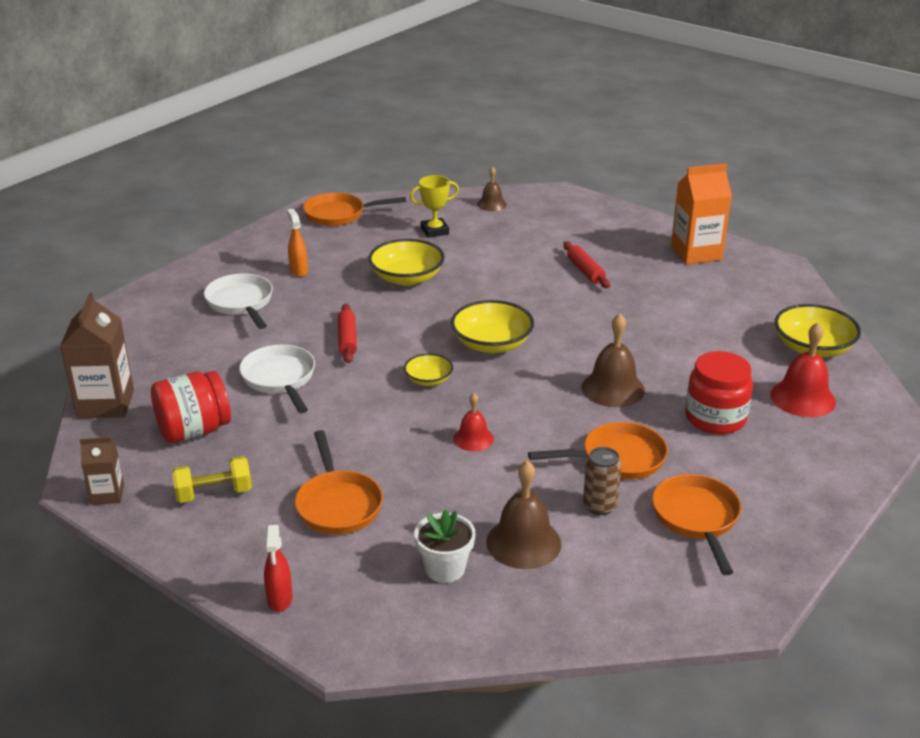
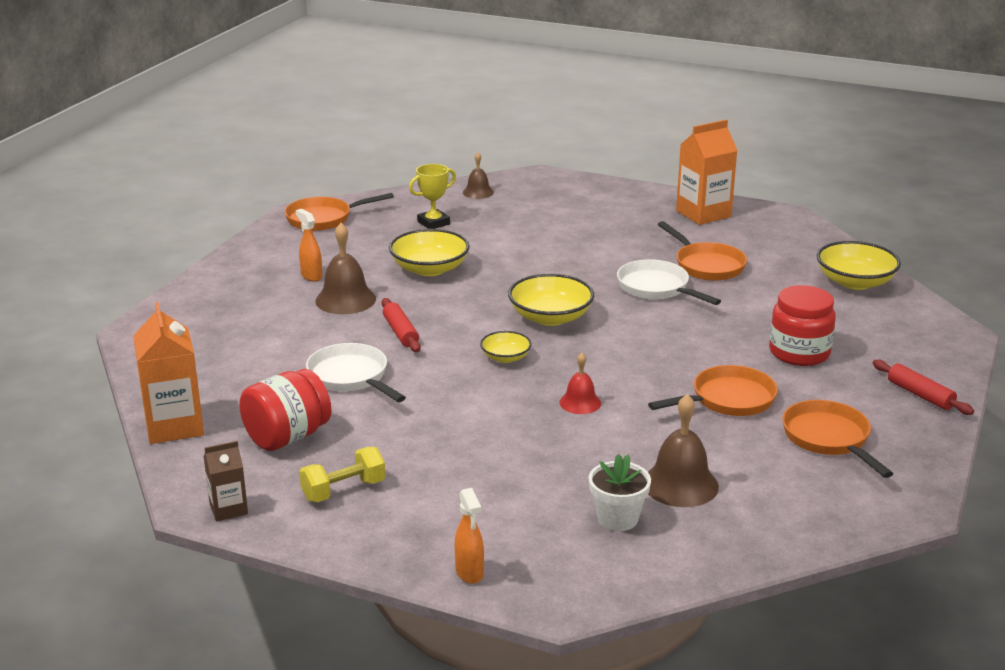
camera: 15 degrees left, 5 degrees down
(105, 404) = (174, 426): brown carton -> orange carton
(241, 303) = (267, 313): white pan -> white pan (656, 288)
(280, 600) = (469, 573): red spray bottle -> orange spray bottle
(338, 504) = (478, 480): orange pan -> orange pan (706, 265)
(585, 271) = (605, 242): red rolling pin -> red rolling pin (920, 395)
(599, 506) = (734, 442): brown can -> none
(613, 388) = (690, 341): brown bell -> brown bell (345, 300)
(802, 398) = (868, 325): red bell -> none

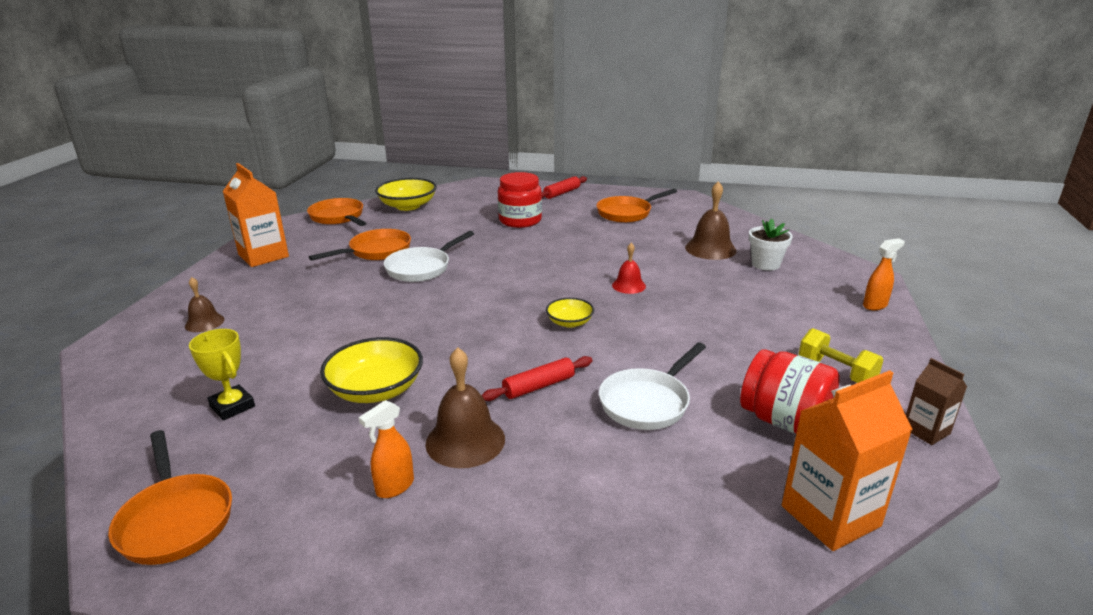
camera: 100 degrees left, 0 degrees up
(478, 192) = (138, 384): brown bell -> brown bell (204, 322)
(550, 317) = (486, 308): yellow bowl -> none
(728, 400) = (595, 239): orange pan -> orange pan (338, 217)

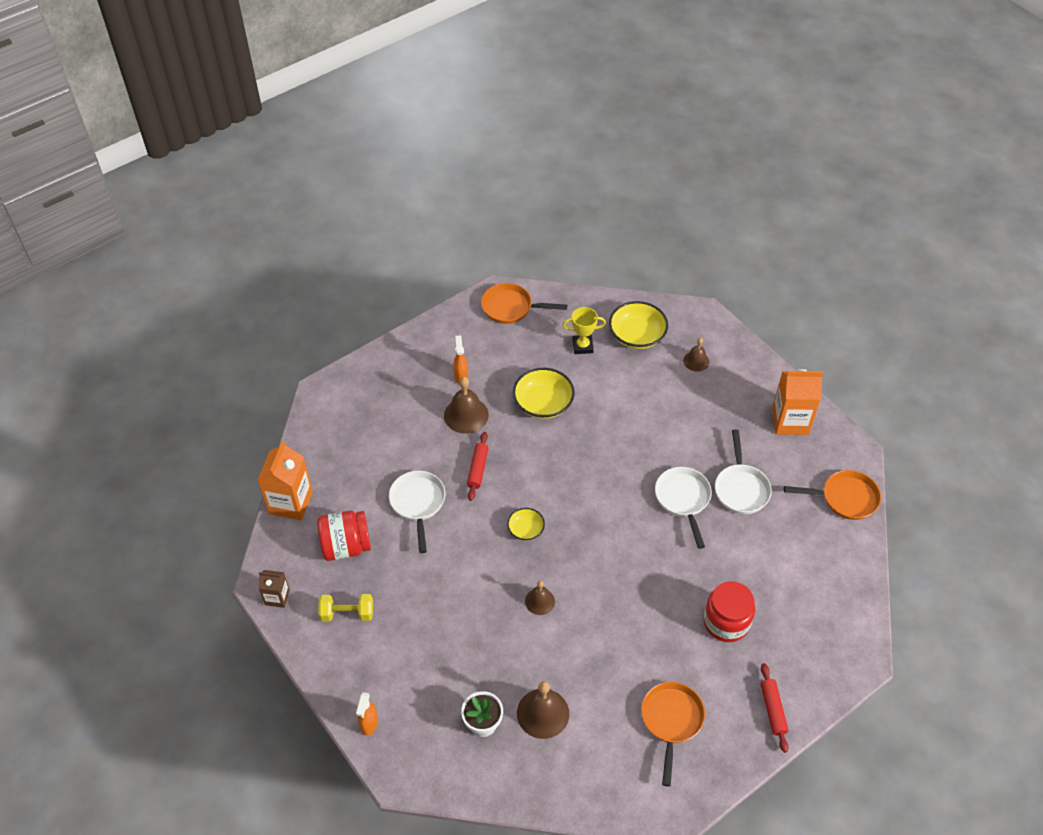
camera: 130 degrees right, 25 degrees up
(376, 251) = (741, 488): orange pan -> white pan
(408, 206) = (836, 561): yellow bowl -> yellow bowl (637, 335)
(628, 285) = (539, 601): red bell -> brown bell

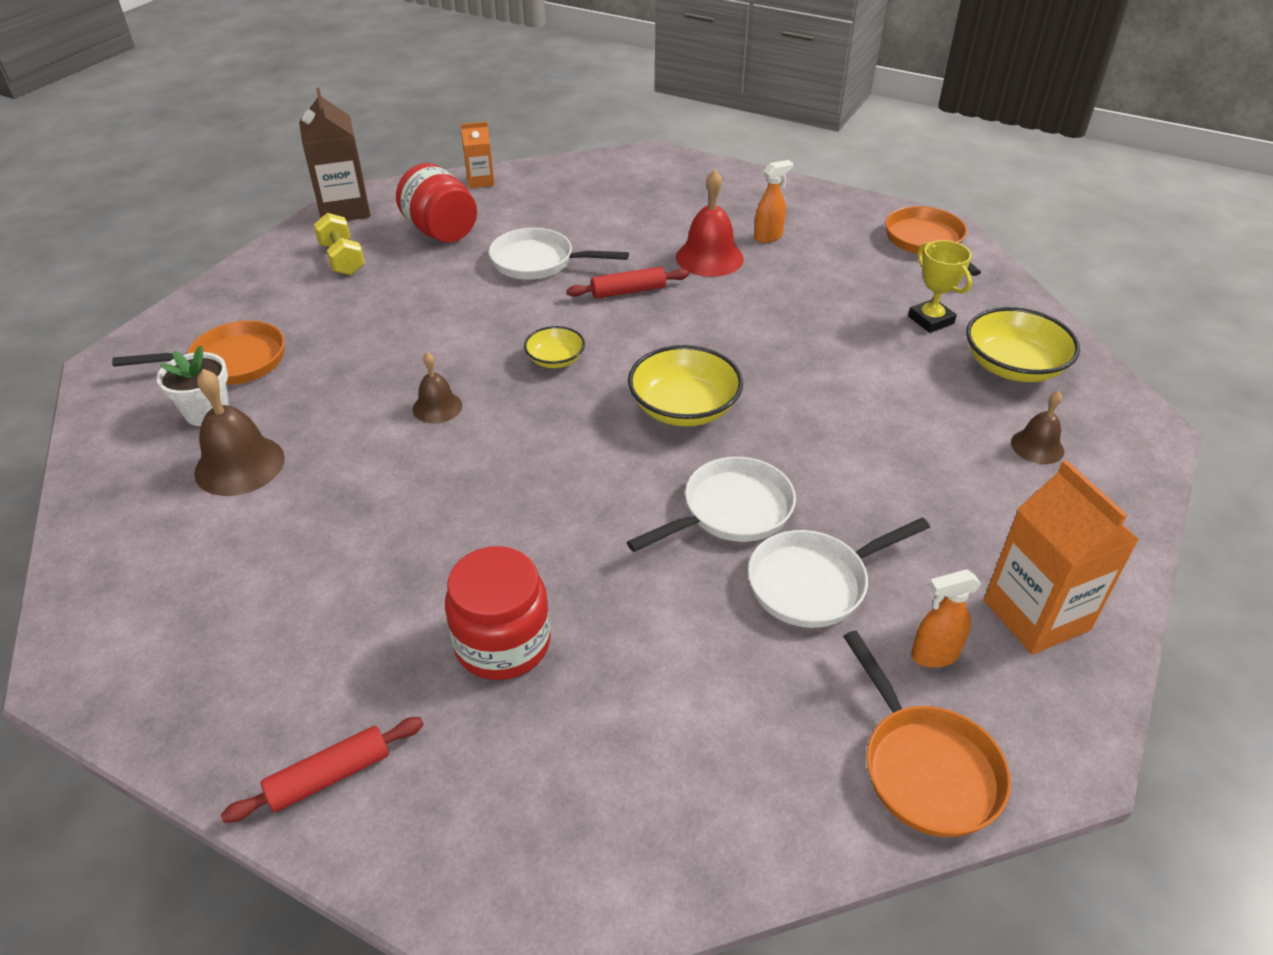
camera: 65 degrees right, 10 degrees down
(277, 597) = (344, 209): brown carton -> brown carton, size x1.81
(290, 503) = (480, 181): orange carton -> orange carton, size x0.55
(369, 724) = (184, 319): orange spray bottle -> orange spray bottle (934, 655)
(418, 503) = (538, 262): white pan -> white pan turned 135 degrees counterclockwise
(466, 415) = (709, 258): brown bell -> red bell
(543, 403) = (789, 314): yellow bowl -> yellow bowl (684, 408)
(671, 721) = (263, 622): orange pan -> orange pan (231, 362)

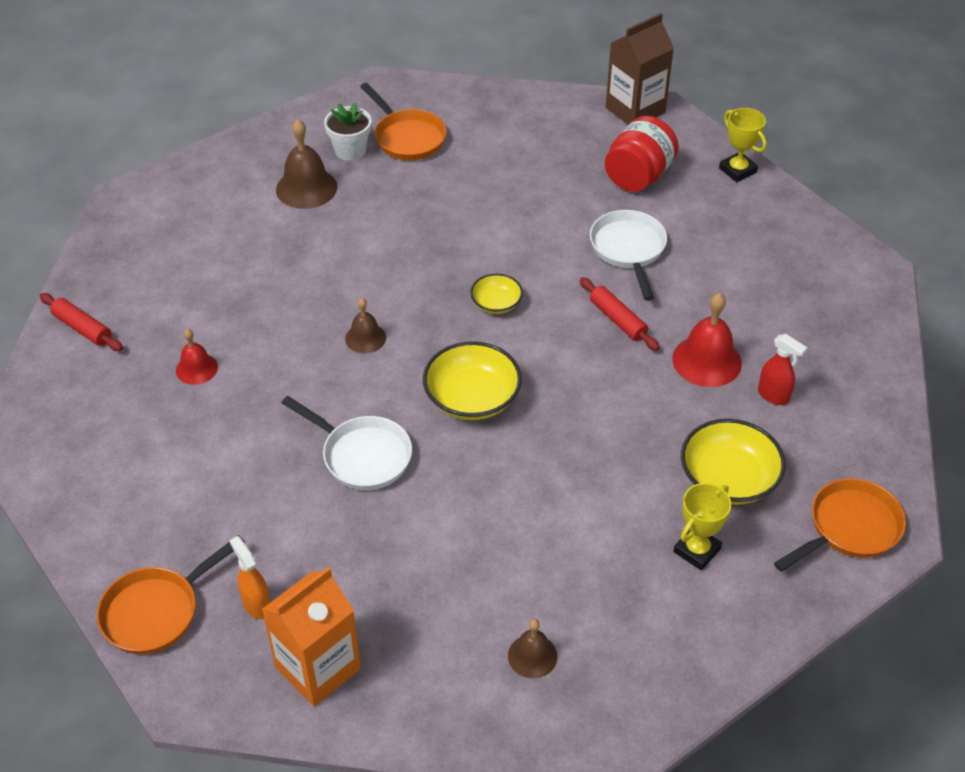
camera: 70 degrees right, 5 degrees up
(342, 259) = (563, 138): yellow dumbbell -> none
(437, 407) = (407, 258): brown bell -> brown bell (365, 338)
(480, 181) = (737, 170): orange carton -> yellow trophy
(502, 643) = (196, 368): red jar -> red bell
(768, 237) = (773, 396): orange spray bottle -> red spray bottle
(814, 583) = (304, 521): white pan -> none
(1013, 366) = (651, 627): yellow bowl -> yellow bowl (728, 479)

